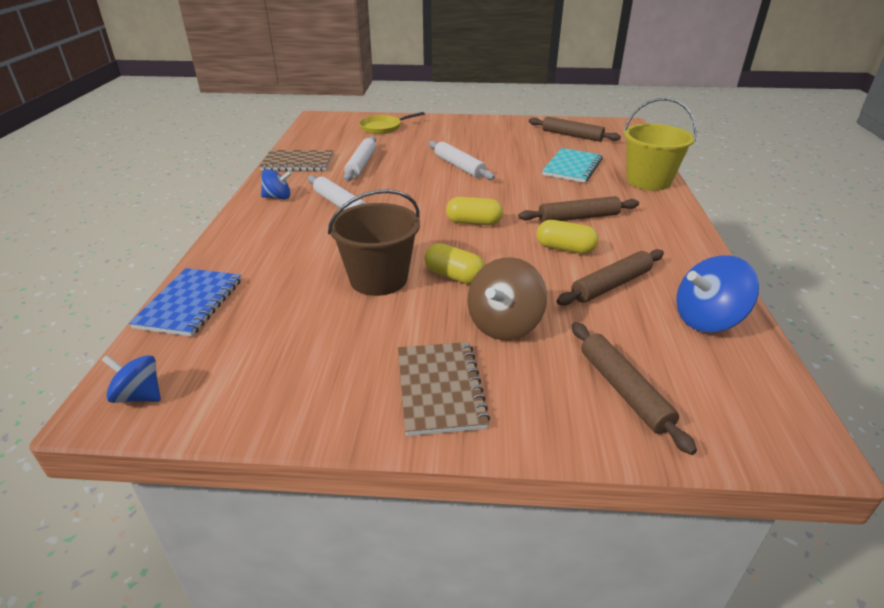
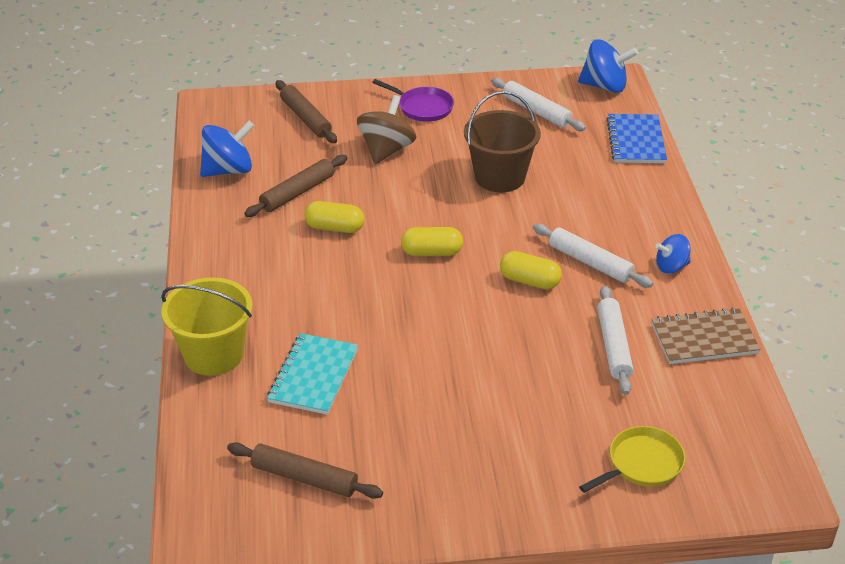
camera: 170 degrees right, 5 degrees up
(139, 396) = (604, 86): blue spinning top -> blue spinning top, size x1.65
(440, 389) = (423, 107): brown notebook -> purple pan
(454, 276) = (435, 187): yellow capsule -> yellow capsule (529, 281)
(459, 166) = (475, 358): white rolling pin -> white rolling pin (536, 111)
(578, 217) = (316, 273): brown rolling pin -> none

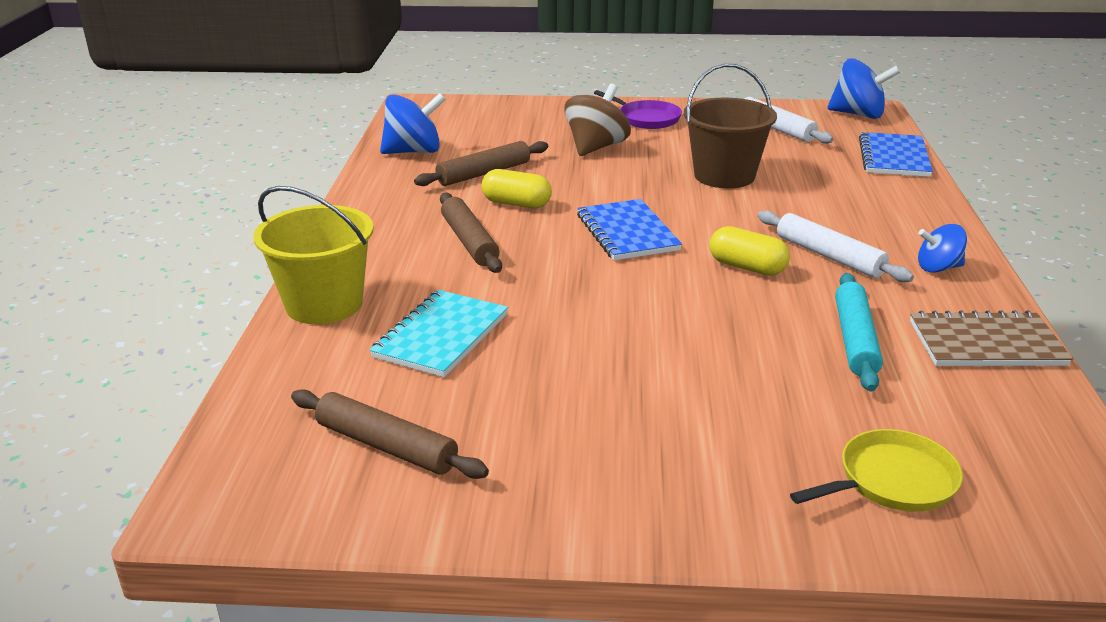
camera: 10 degrees right, 10 degrees down
(306, 118) = (514, 119): brown rolling pin -> brown rolling pin (469, 241)
(431, 252) = (627, 232): yellow capsule -> blue notebook
(613, 346) = (855, 340): white rolling pin -> turquoise rolling pin

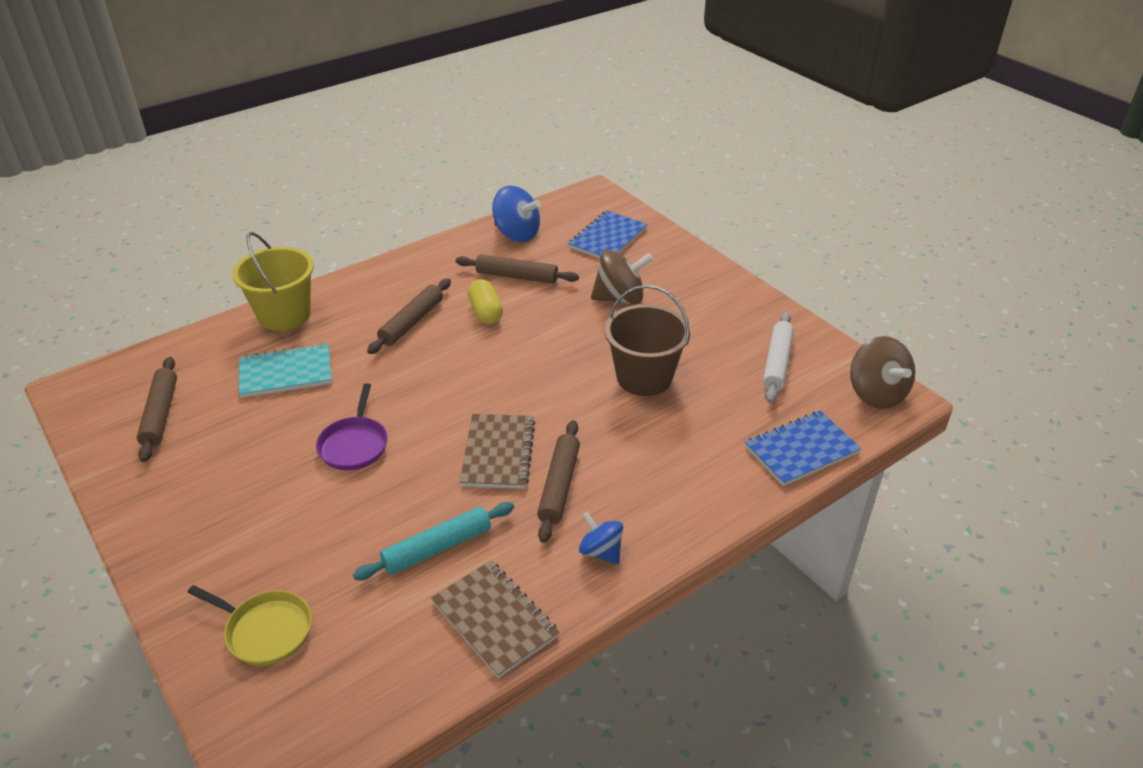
camera: 50 degrees right, 10 degrees up
(627, 232) = (494, 377): blue notebook -> blue notebook (607, 238)
(646, 118) = (706, 294): purple pan -> purple pan (354, 444)
(747, 267) = (498, 453): yellow capsule -> brown notebook
(829, 256) = (559, 486): white rolling pin -> brown rolling pin
(858, 114) = (876, 394): blue spinning top -> brown spinning top

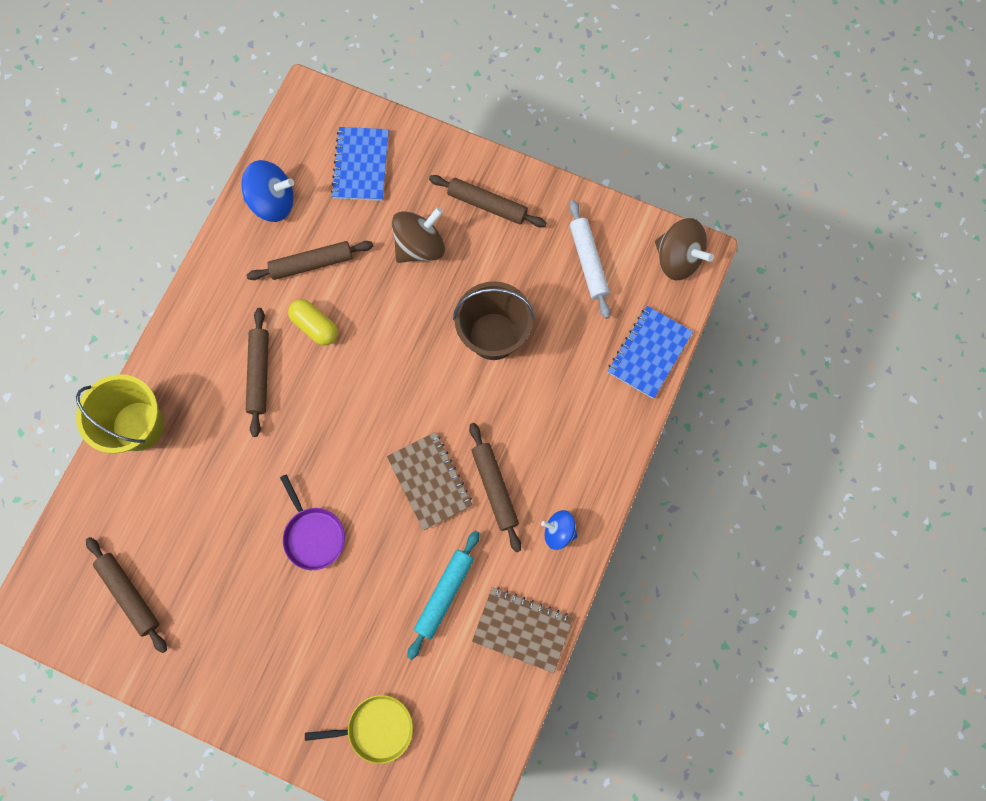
camera: 30 degrees left, 35 degrees up
(286, 373) = (197, 492): turquoise notebook -> none
(702, 295) = (487, 205): none -> brown rolling pin

